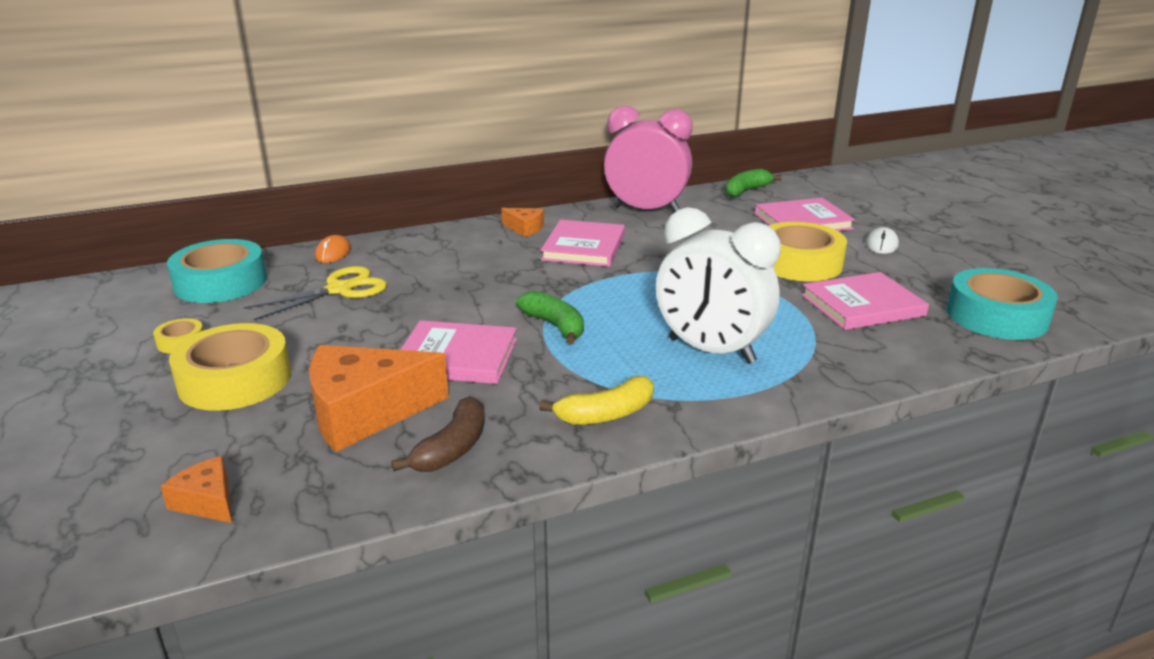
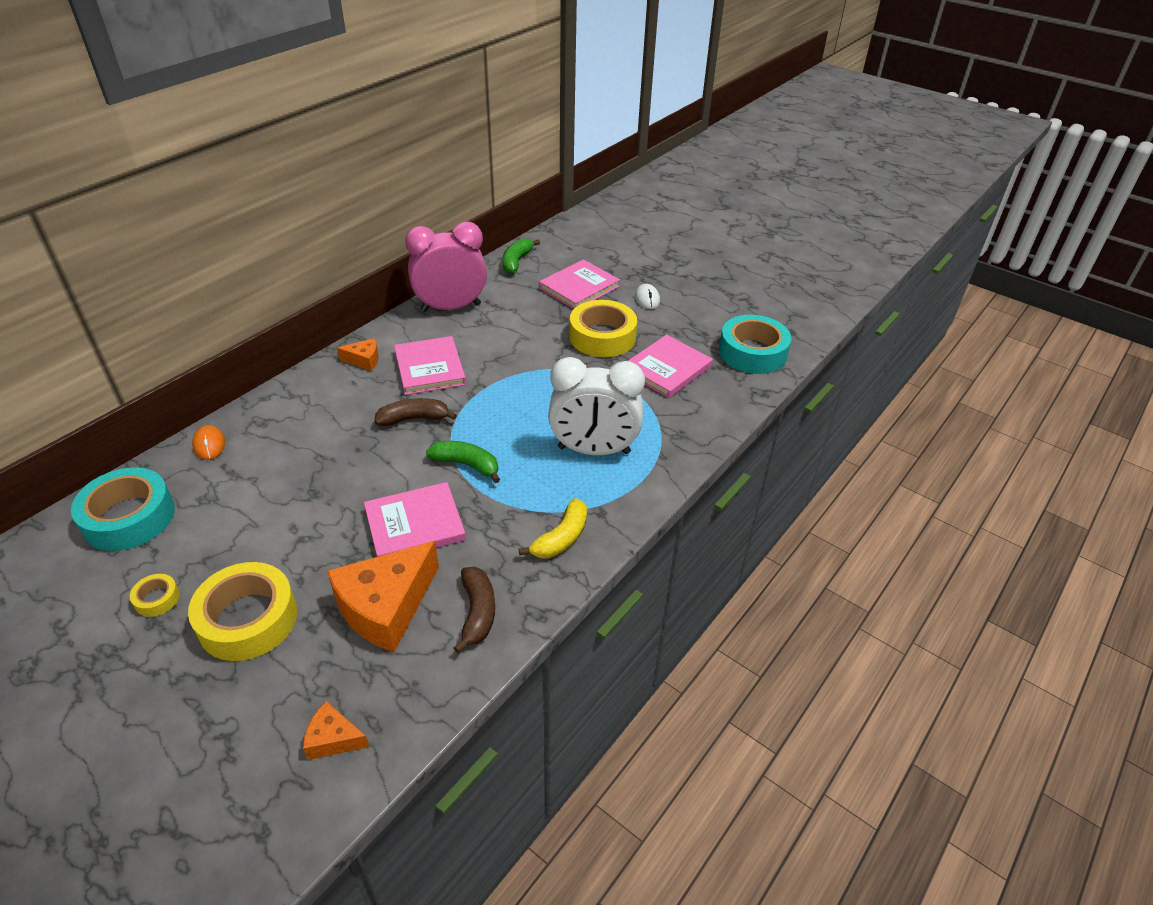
camera: 30 degrees left, 15 degrees up
(340, 290) = (254, 487): yellow scissors -> none
(533, 279) = (414, 418): none -> brown banana

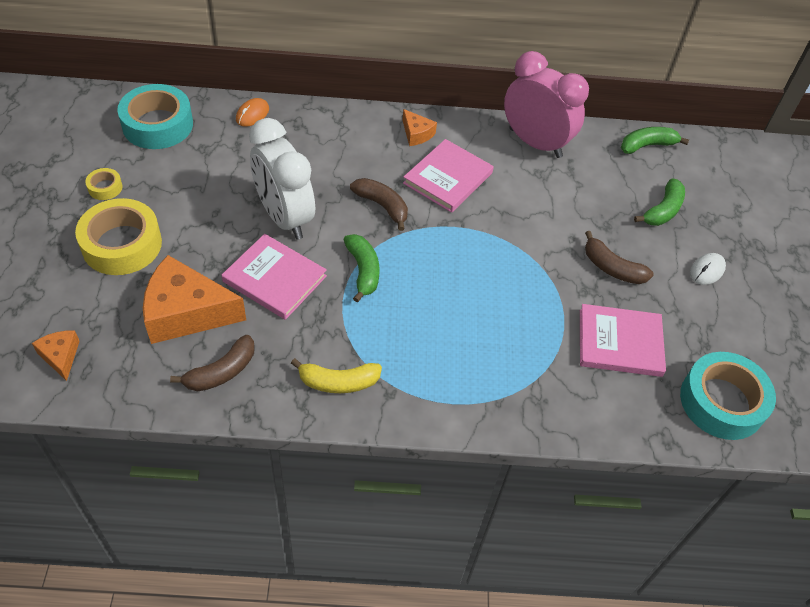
camera: 50 degrees right, 10 degrees up
(579, 287) = (663, 210): pink book -> green banana
(594, 450) = (458, 347): white clock -> white clock (284, 217)
(602, 337) = (612, 268): yellow tape -> brown banana

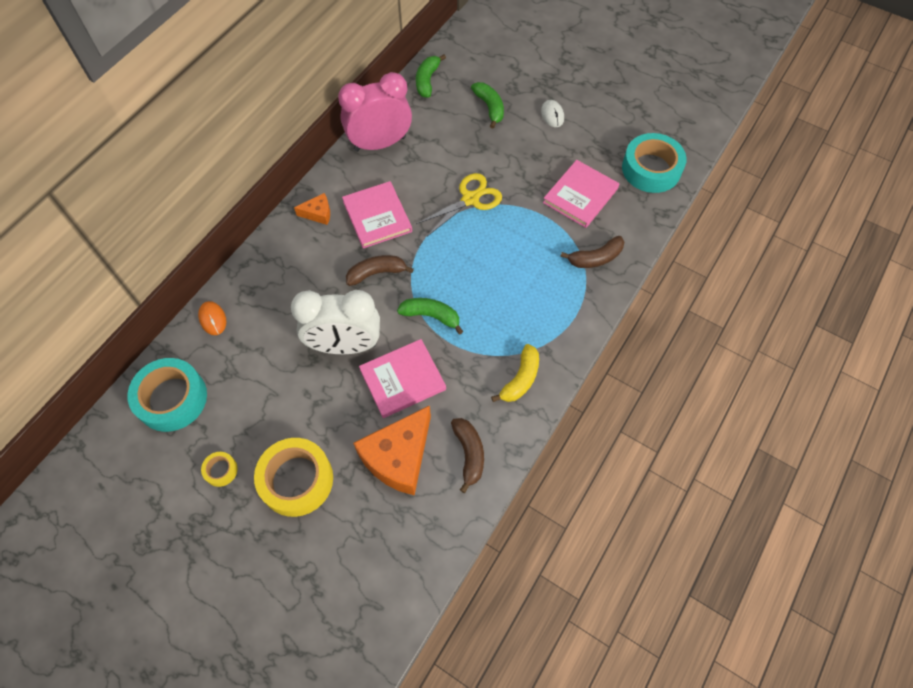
camera: 55 degrees left, 10 degrees up
(60, 356) = (388, 570): orange cheese -> none
(530, 243) = (470, 199): none -> yellow scissors
(612, 268) = (519, 164): brown banana -> brown banana (595, 258)

